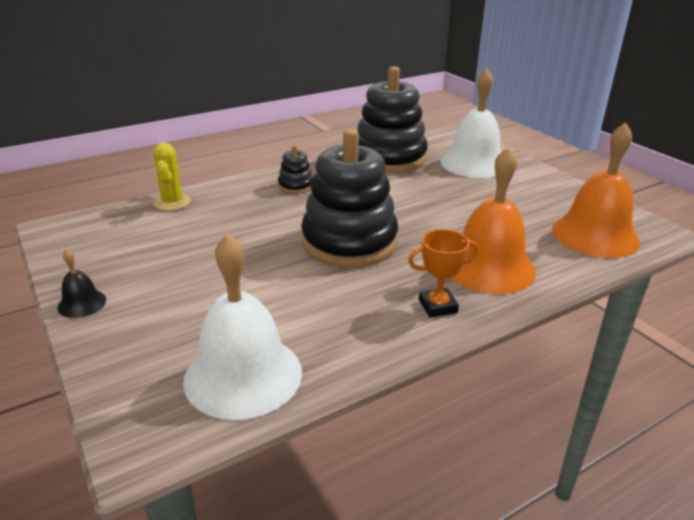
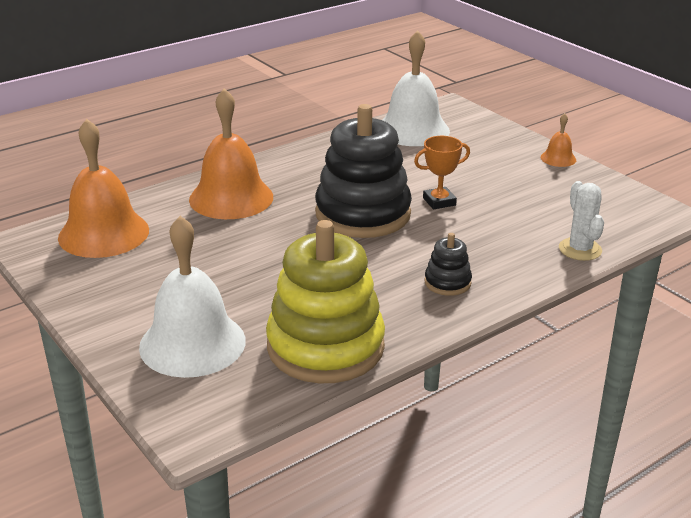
camera: 175 degrees right, 0 degrees up
(82, 303) = (558, 158): black bell -> orange bell
(172, 202) = (580, 249): yellow cactus -> white cactus
(389, 158) = (325, 347): black stacking toy -> yellow stacking toy
(438, 306) = (283, 168): orange trophy -> orange trophy (439, 201)

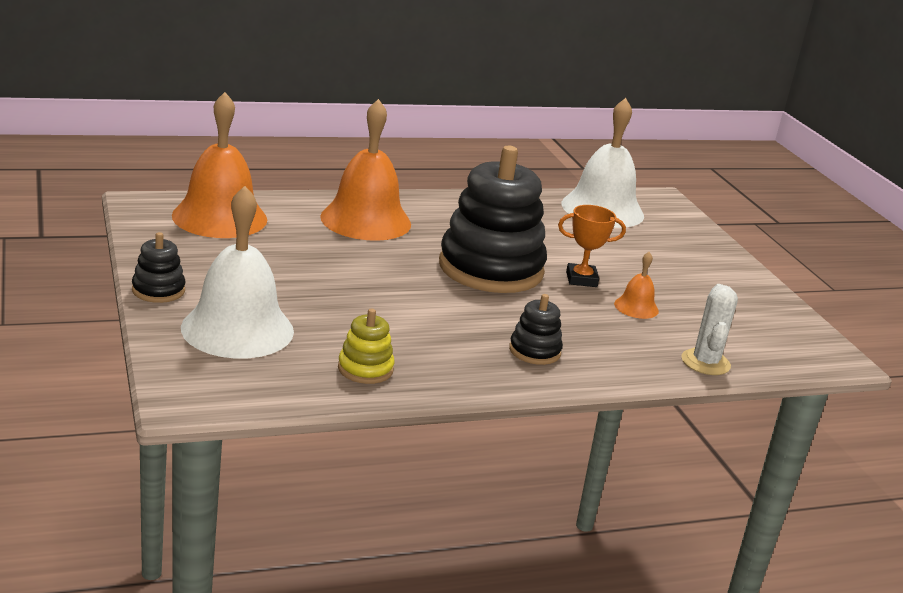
camera: 15 degrees right, 5 degrees down
(97, 327) = (158, 290): none -> black stacking toy
(325, 347) = (365, 369): yellow stacking toy -> yellow stacking toy, size x0.44
(558, 158) = (747, 275): orange bell -> orange bell (636, 307)

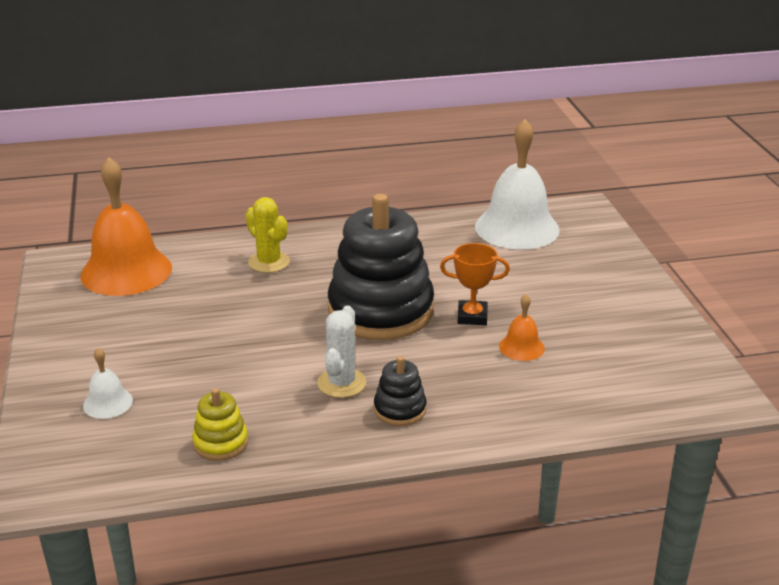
camera: 10 degrees right, 5 degrees up
(158, 290) = (44, 362): black stacking toy -> none
(237, 329) = (108, 403): white bell -> white bell, size x0.45
(365, 220) = (269, 262): orange bell -> yellow cactus
(705, 362) = (579, 412): white cactus -> white cactus (341, 383)

